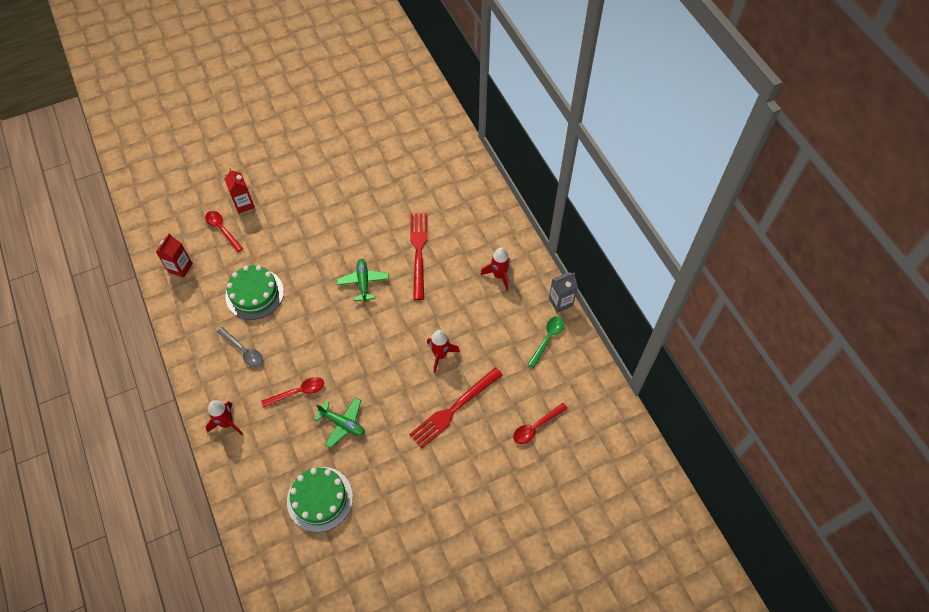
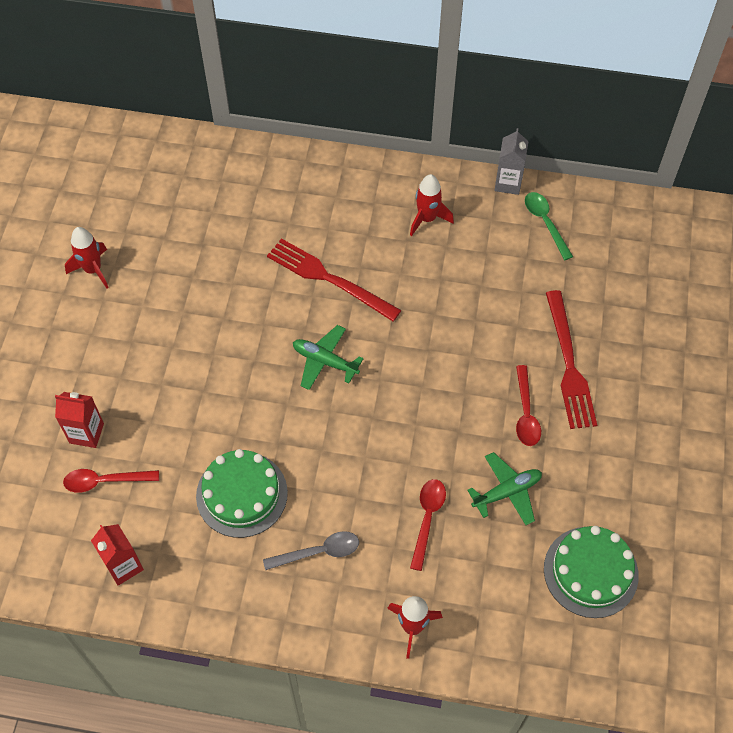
camera: 55 degrees left, 0 degrees up
(440, 355) = (488, 338): red rocket -> red rocket (93, 270)
(536, 427) = (646, 298): red spoon -> red spoon (525, 413)

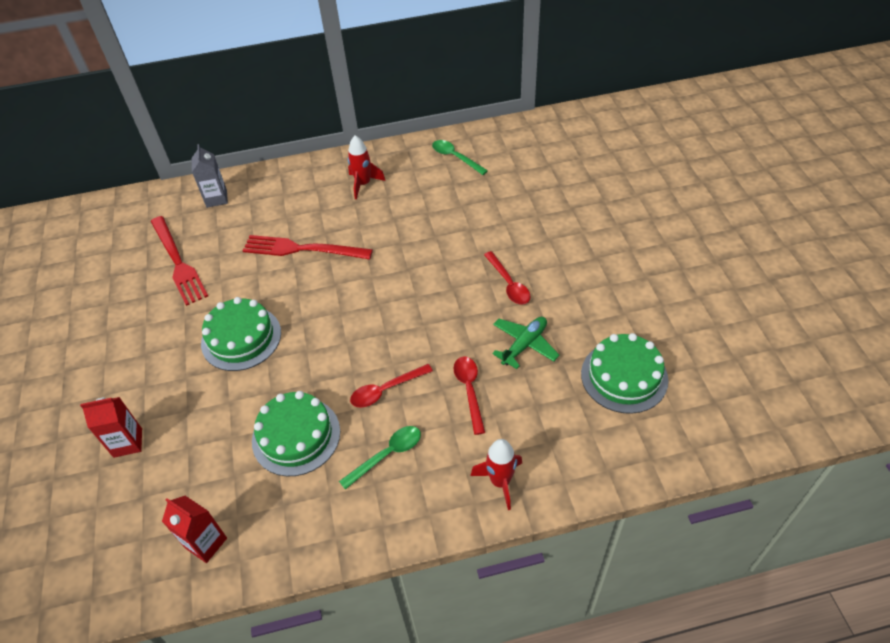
camera: 20 degrees left, 10 degrees down
(93, 270) = (89, 313): red rocket -> none
(105, 481) = (160, 476): red spoon -> red spoon (386, 390)
(229, 362) = (241, 338): none -> green cake
(318, 552) = (387, 455): grey spoon -> green spoon
(325, 361) = (325, 307): green plane -> none
(508, 183) = (414, 143): grey carton -> grey carton (216, 198)
(568, 364) = (523, 239): red fork -> red fork (178, 262)

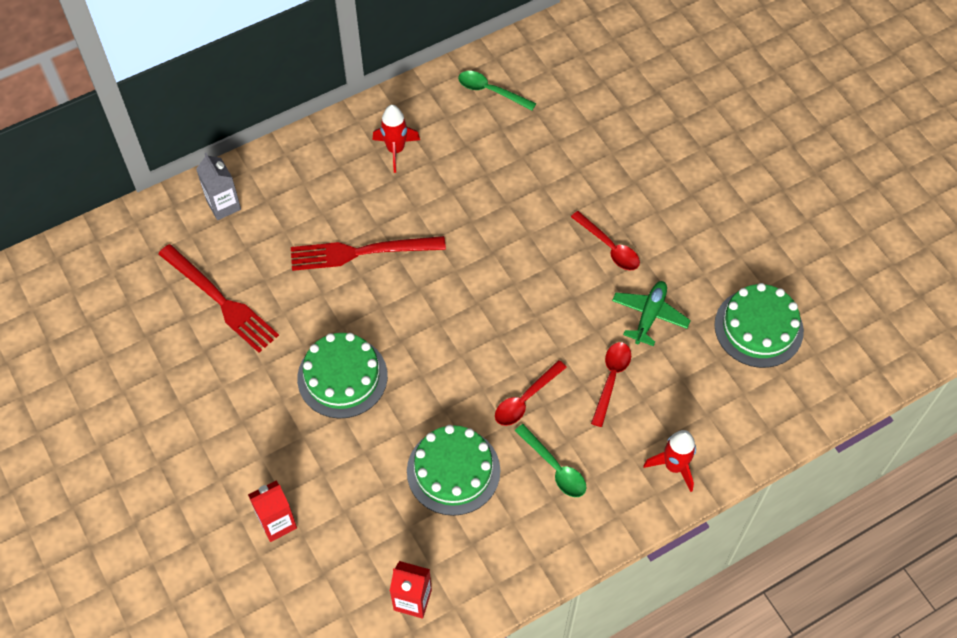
camera: 20 degrees left, 10 degrees up
(387, 455) = (554, 467): green spoon -> green spoon turned 105 degrees clockwise
(469, 390) = (611, 379): red spoon -> red spoon turned 45 degrees clockwise

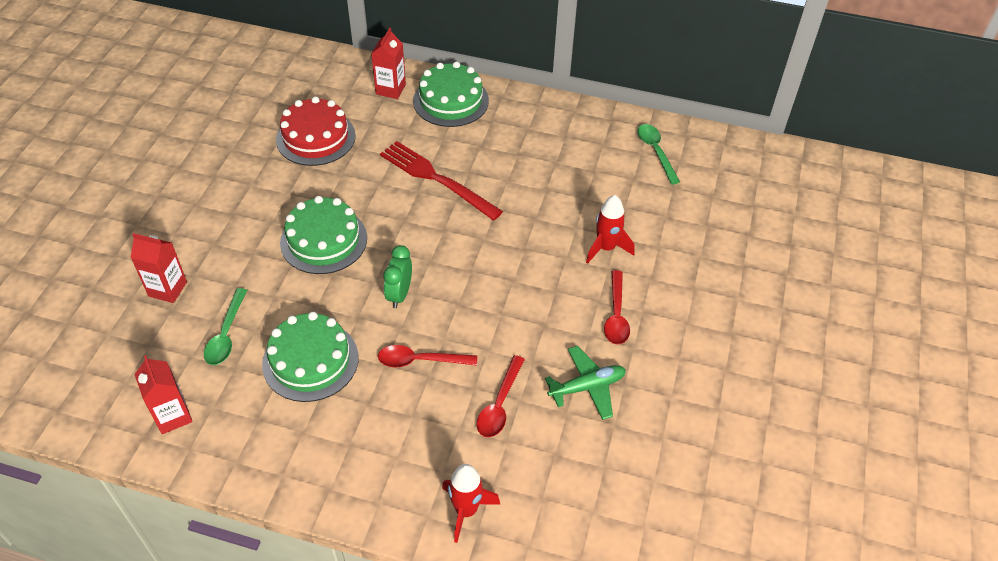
camera: 45 degrees right, 10 degrees down
(220, 300) = (316, 137): red fork -> red cake
(224, 205) = (390, 89): grey carton -> red carton
(395, 150) = (540, 138): red rocket -> red rocket (606, 248)
(451, 366) = (399, 294): none -> green clock
(554, 467) = (379, 424): green spoon -> green spoon (226, 334)
(611, 379) = (499, 404): red spoon -> red spoon turned 135 degrees clockwise
(758, 328) = (668, 475): green cake -> green cake (451, 101)

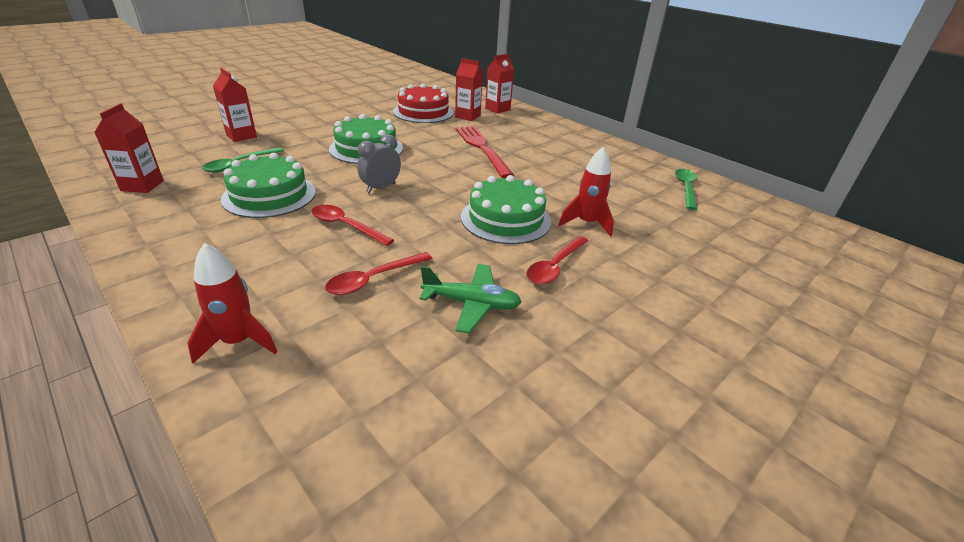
camera: 30 degrees right, 15 degrees down
(371, 122) = (467, 116): none -> red carton
(399, 294) = (381, 188): green clock -> grey clock
(451, 101) = (534, 123): green cake -> green cake (506, 219)

